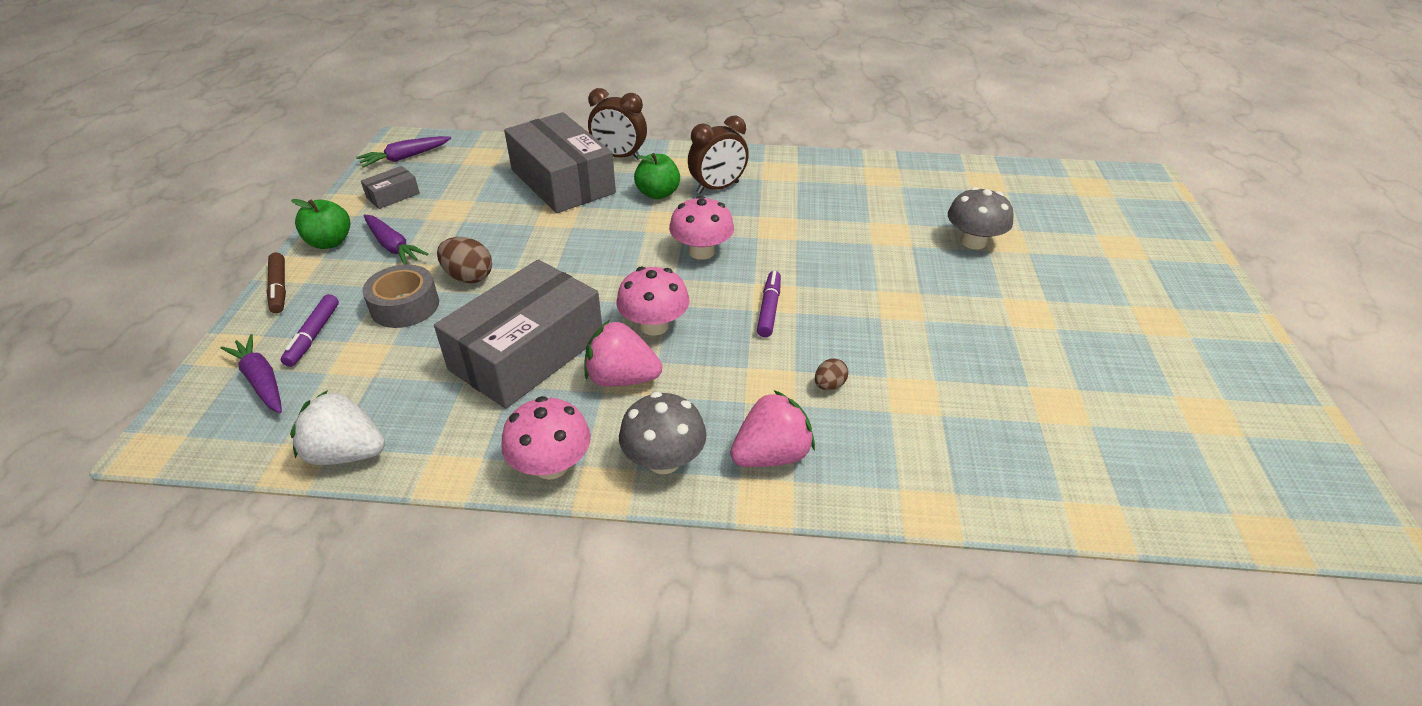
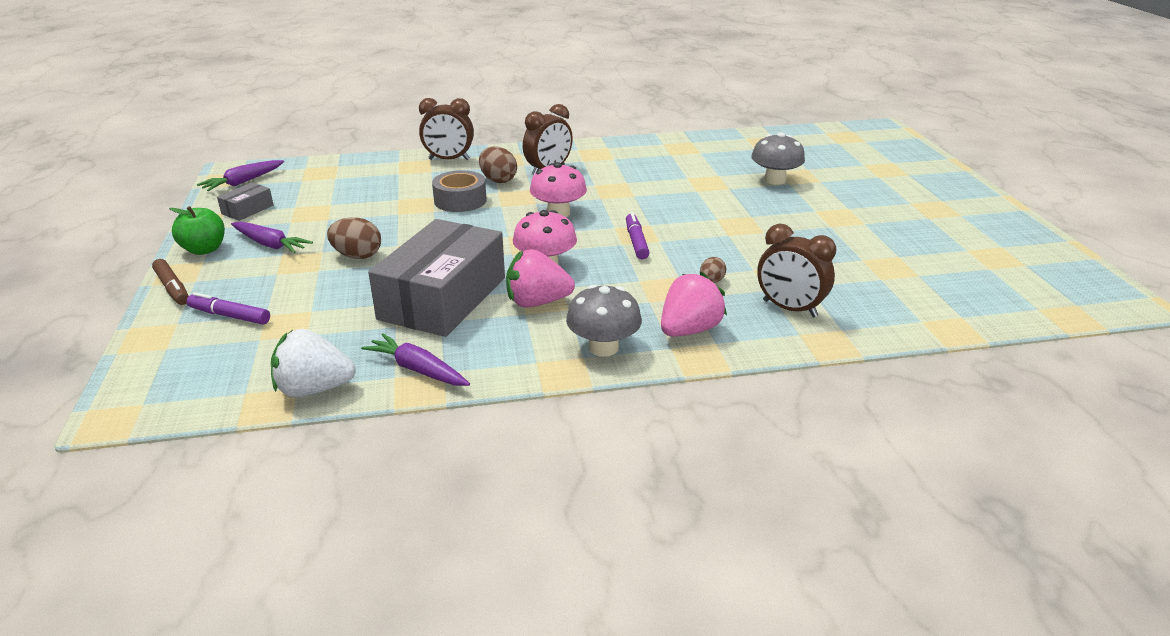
camera: 15 degrees left, 10 degrees down
(261, 381) = (196, 354): purple carrot -> purple carrot (417, 370)
(313, 336) = (229, 316): purple marker -> purple marker turned 120 degrees clockwise
(405, 306) = (308, 283): grey tape -> grey tape (460, 200)
(551, 465) = (509, 366): pink mushroom -> none
(562, 181) = (406, 181): grey box -> none
(658, 194) = (498, 180): green apple -> brown egg
(904, 446) = (789, 309): none -> brown clock

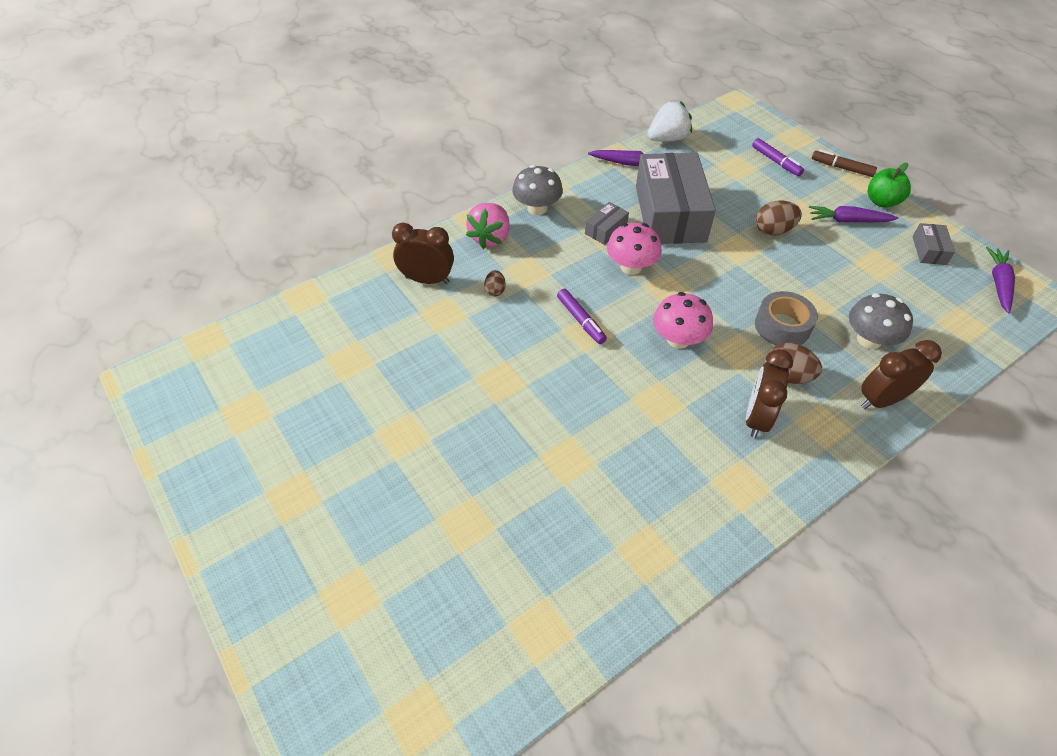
camera: 155 degrees right, 20 degrees up
(229, 316) = (776, 162): purple marker -> purple marker turned 60 degrees clockwise
(537, 302) = (605, 229): pink strawberry -> grey box
(775, 180) = (492, 499): grey mushroom -> grey mushroom (869, 339)

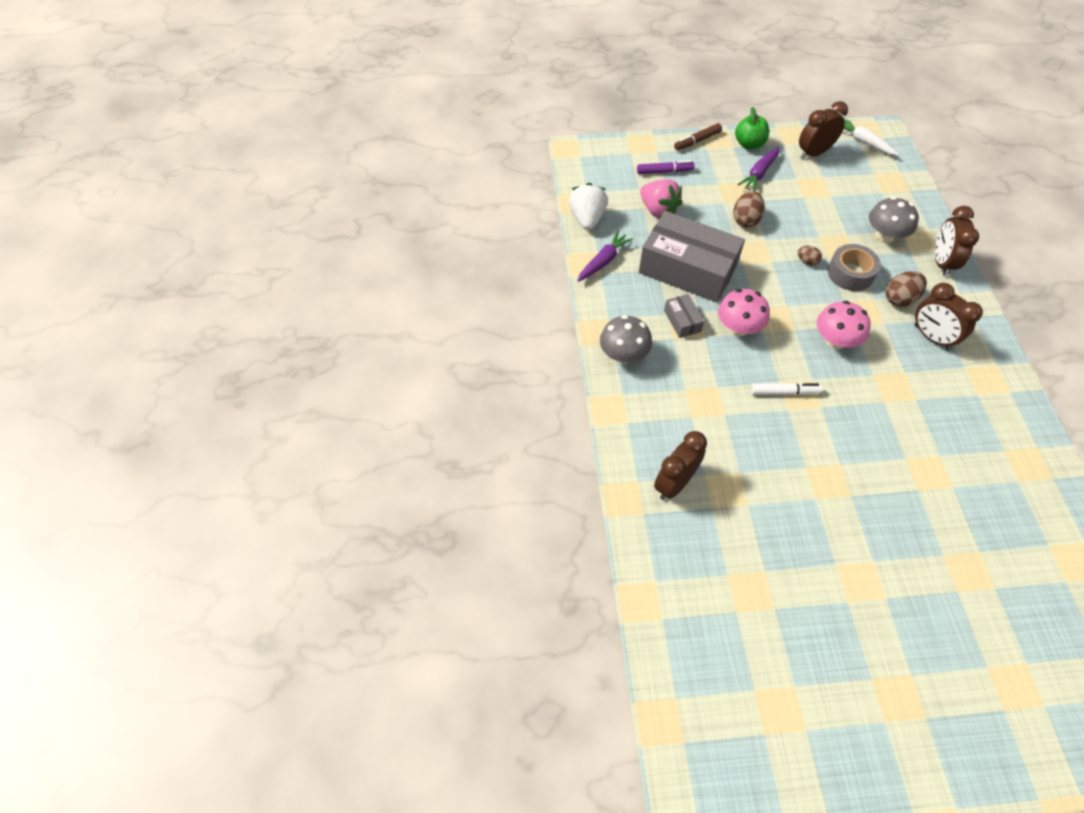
camera: 60 degrees left, 5 degrees up
(490, 238) = (644, 408): pink strawberry -> pink strawberry (658, 210)
(495, 290) = (717, 436): brown egg -> brown egg (807, 261)
(581, 320) = (784, 392): purple marker -> white marker
(929, 250) = (813, 153): grey box -> brown clock
(998, 284) = (863, 142): purple carrot -> white carrot

